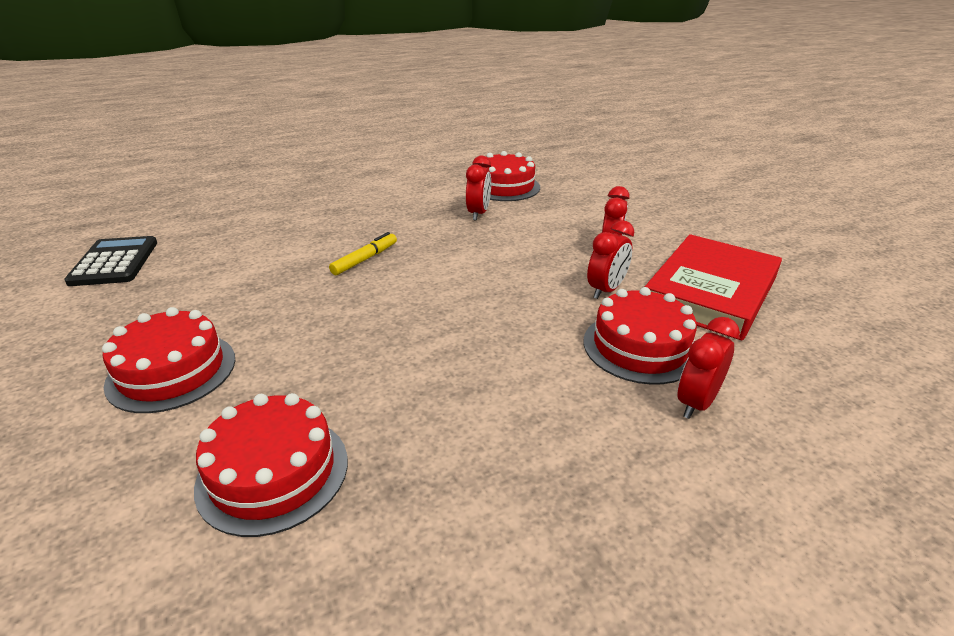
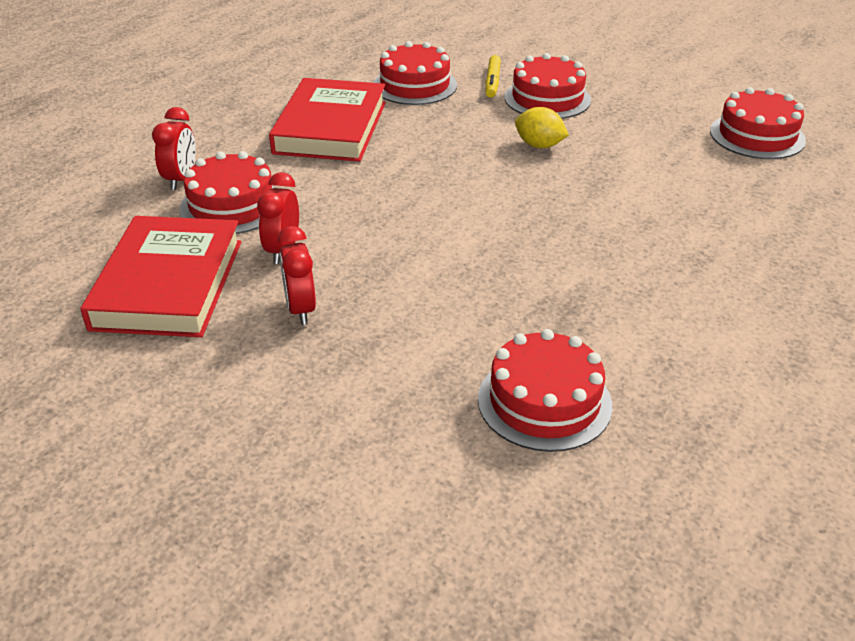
camera: 150 degrees right, 5 degrees up
(114, 262) = (757, 136): black calculator -> red cake
(286, 313) = (539, 145): none -> yellow lemon
(364, 259) = (554, 207): yellow marker -> yellow marker (492, 82)
(467, 425) = (331, 127): none -> red book
(478, 214) = (517, 318): red clock -> none

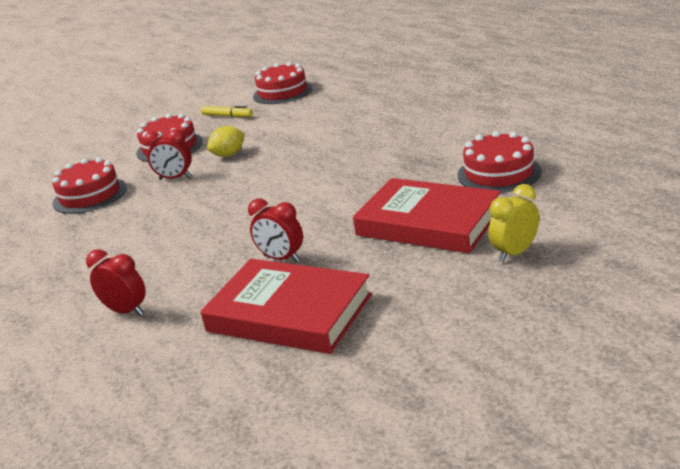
camera: 65 degrees left, 10 degrees down
(232, 205) = (195, 283): red cake -> none
(300, 309) = (362, 251): red clock -> red clock (175, 178)
(301, 451) = (514, 253): none -> yellow clock
(331, 127) = (116, 234): red book -> red book (428, 222)
(492, 82) = (122, 165): yellow marker -> yellow marker (227, 116)

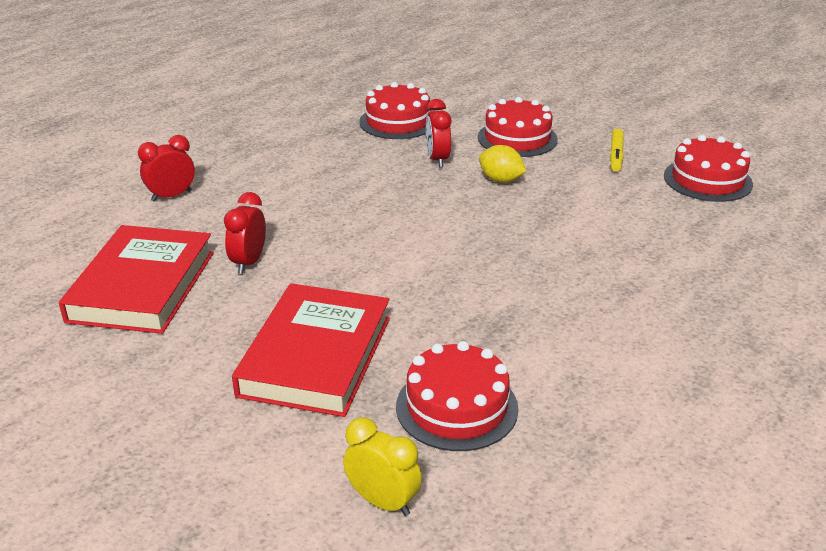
camera: 70 degrees right, 5 degrees up
(126, 311) = (171, 196): red clock -> red clock turned 135 degrees counterclockwise
(514, 253) = (230, 436): yellow clock -> yellow clock (383, 501)

